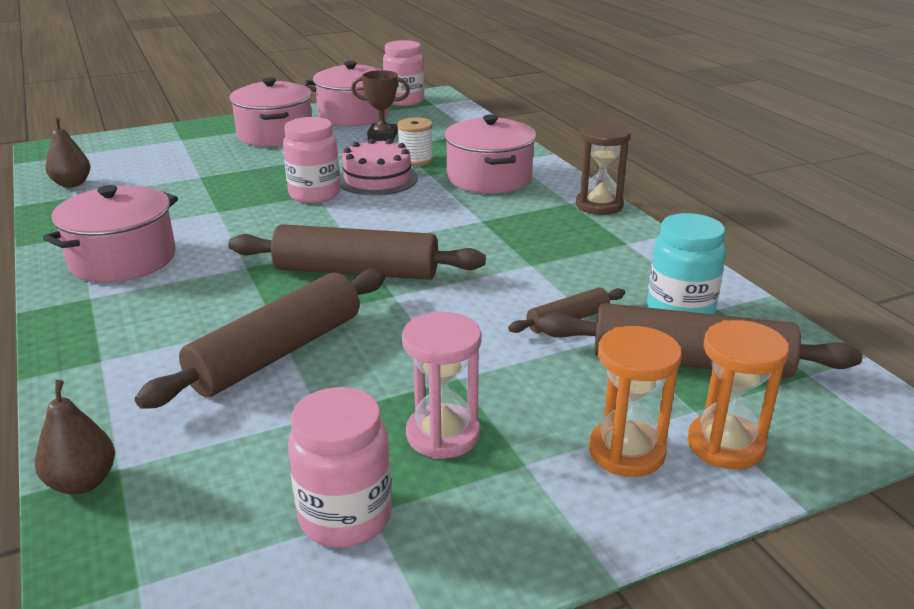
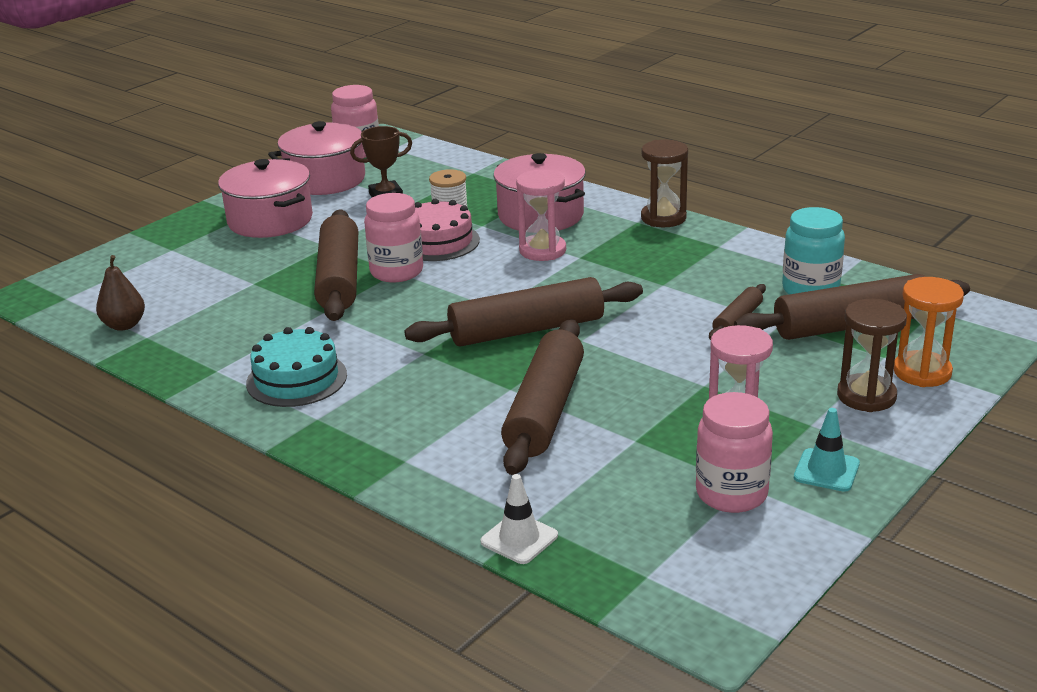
camera: 25 degrees left, 0 degrees up
(82, 482) = (519, 539): brown pear -> white traffic cone
(123, 259) = (296, 379): pink pot -> turquoise cake
(264, 189) = (339, 279): none -> brown rolling pin
(455, 207) = (542, 250): none -> pink hourglass
(483, 531) = (826, 470): none -> turquoise traffic cone
(626, 452) = (866, 396): orange hourglass -> brown hourglass

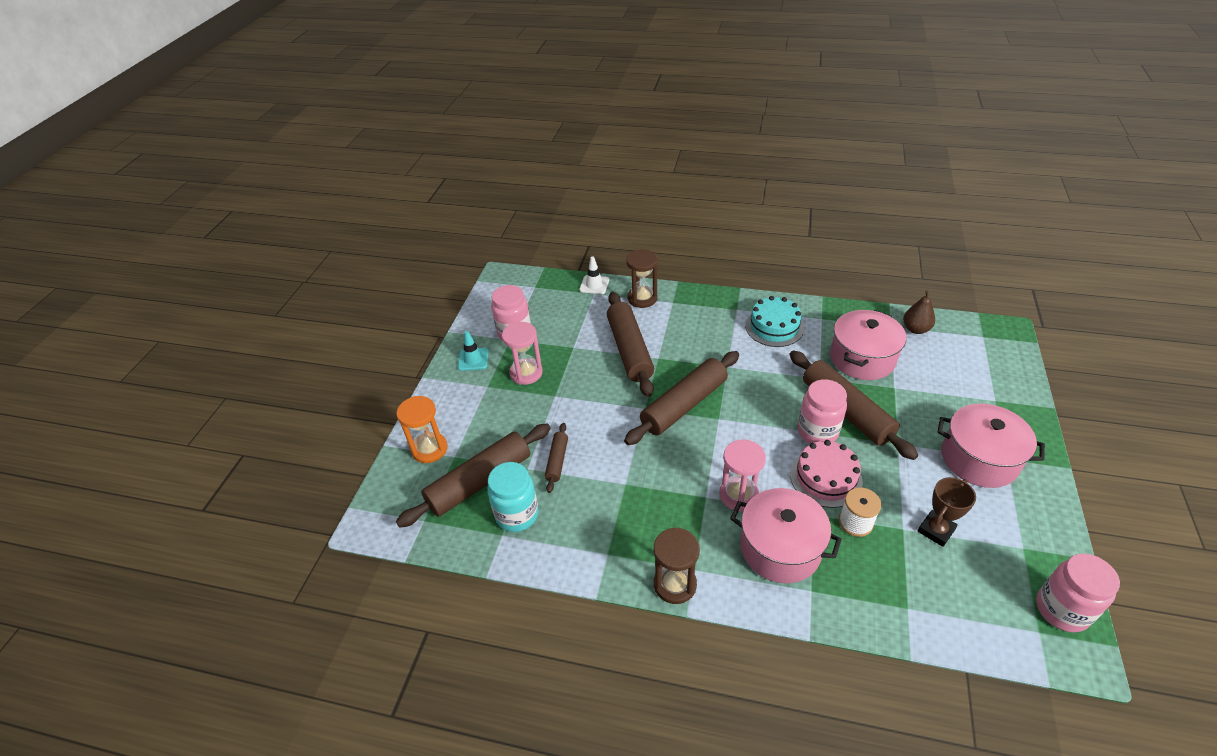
camera: 155 degrees right, 15 degrees up
(325, 180) = (1019, 538): pink pot -> pink pot (862, 358)
(866, 396) = (461, 417): brown hourglass -> brown hourglass (642, 298)

